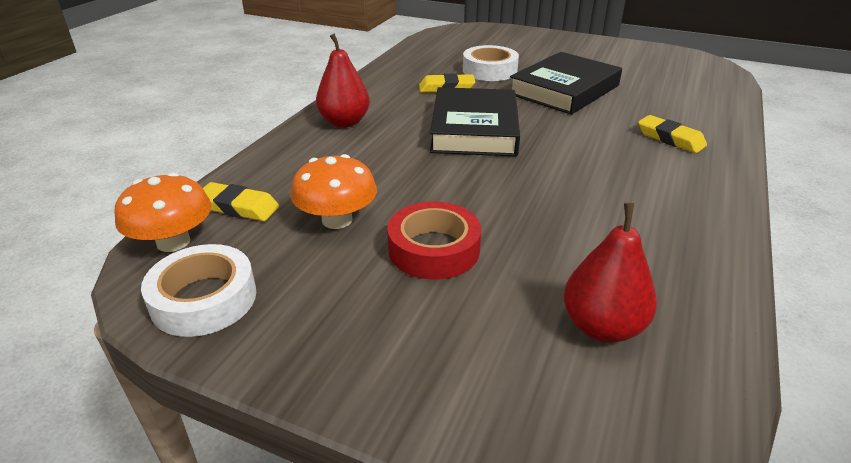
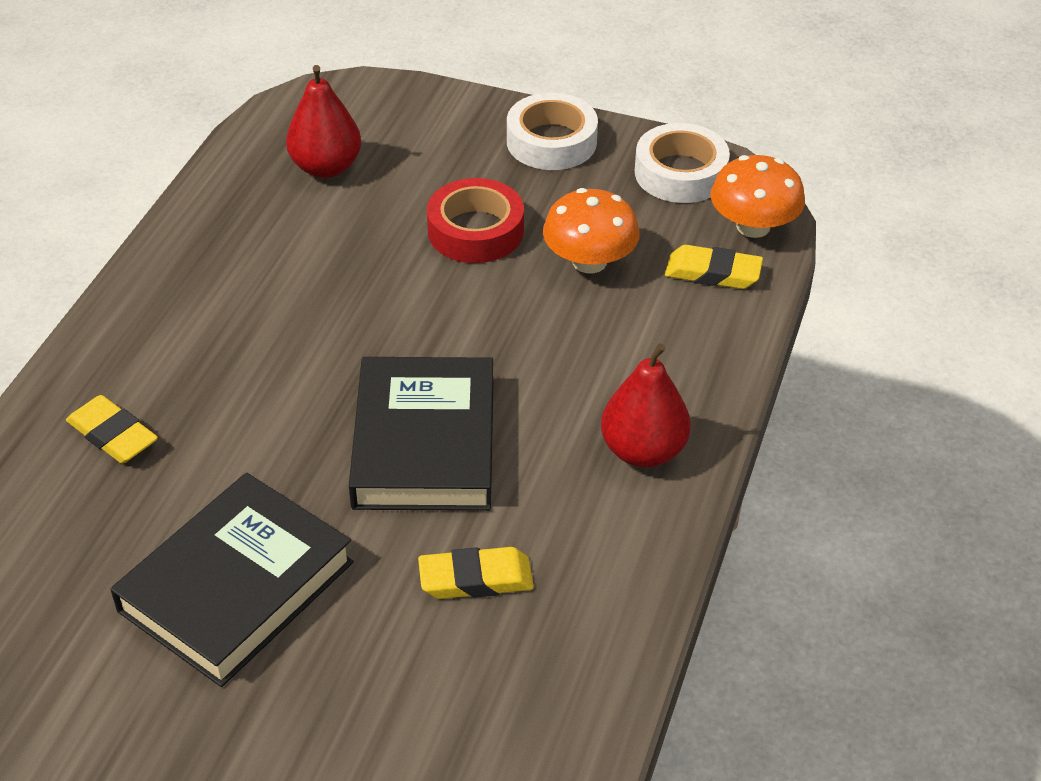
camera: 175 degrees right, 10 degrees up
(489, 70) = (381, 667): white tape -> white tape (551, 141)

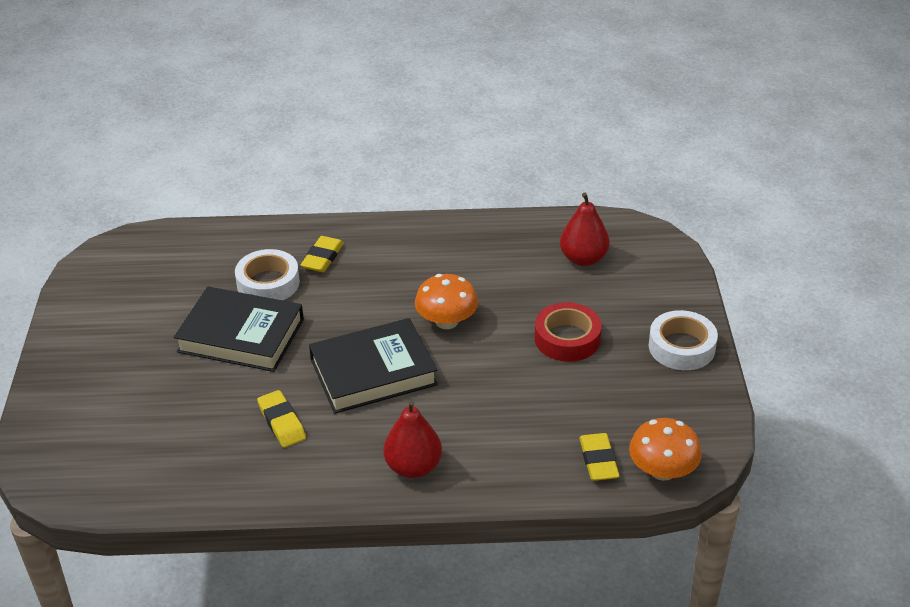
camera: 70 degrees right, 5 degrees down
(589, 261) = (571, 398): orange mushroom -> orange mushroom (446, 321)
(680, 173) = (694, 419): white tape -> white tape (268, 283)

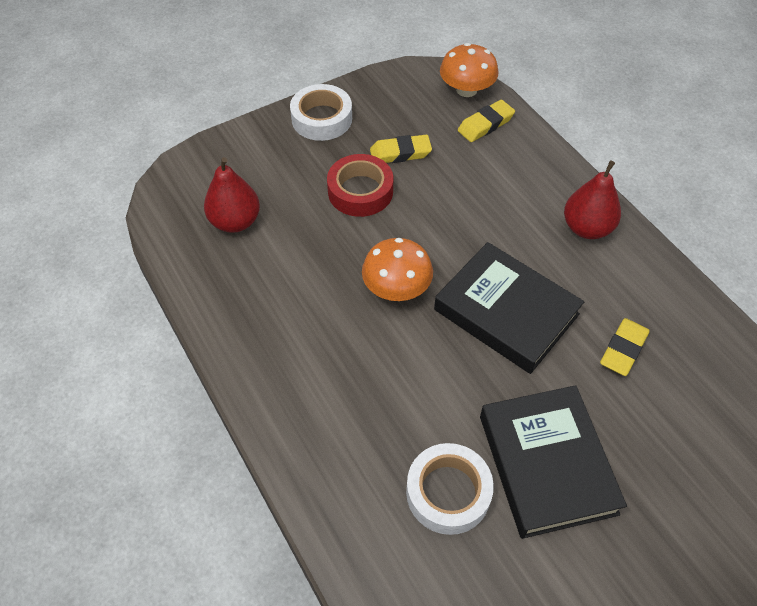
camera: 120 degrees left, 15 degrees up
(322, 258) = (368, 459): yellow eraser -> yellow eraser (400, 153)

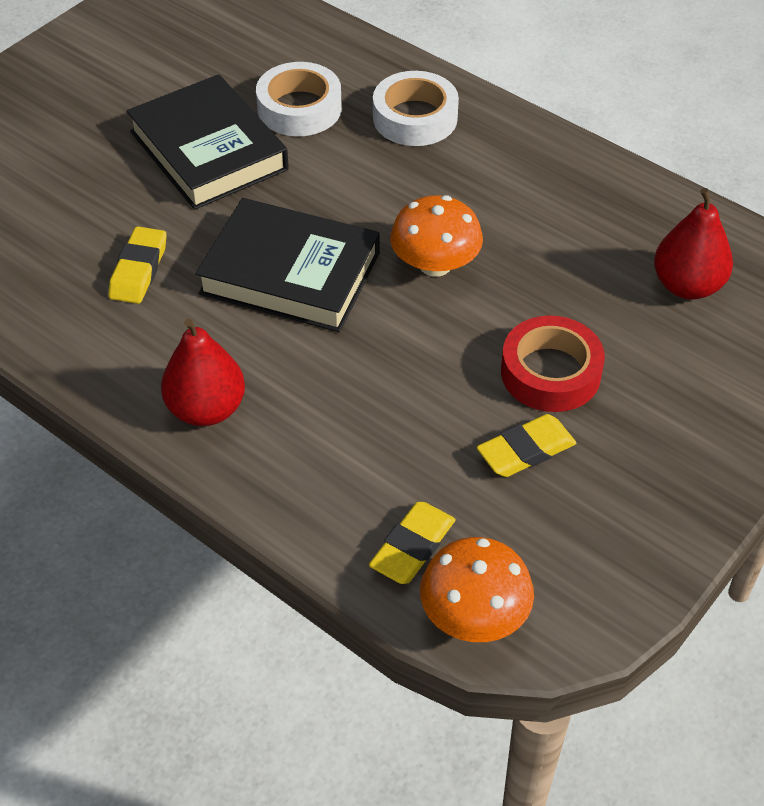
camera: 160 degrees right, 5 degrees down
(322, 119) = (684, 476): white tape -> white tape (415, 118)

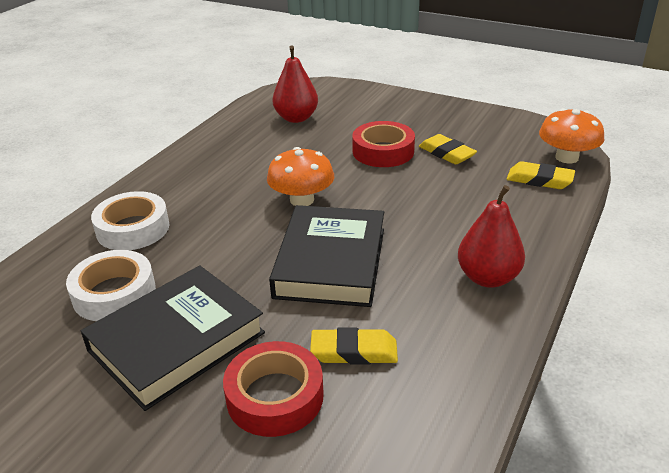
camera: 100 degrees left, 15 degrees down
(108, 210) = (275, 396): none -> red tape

